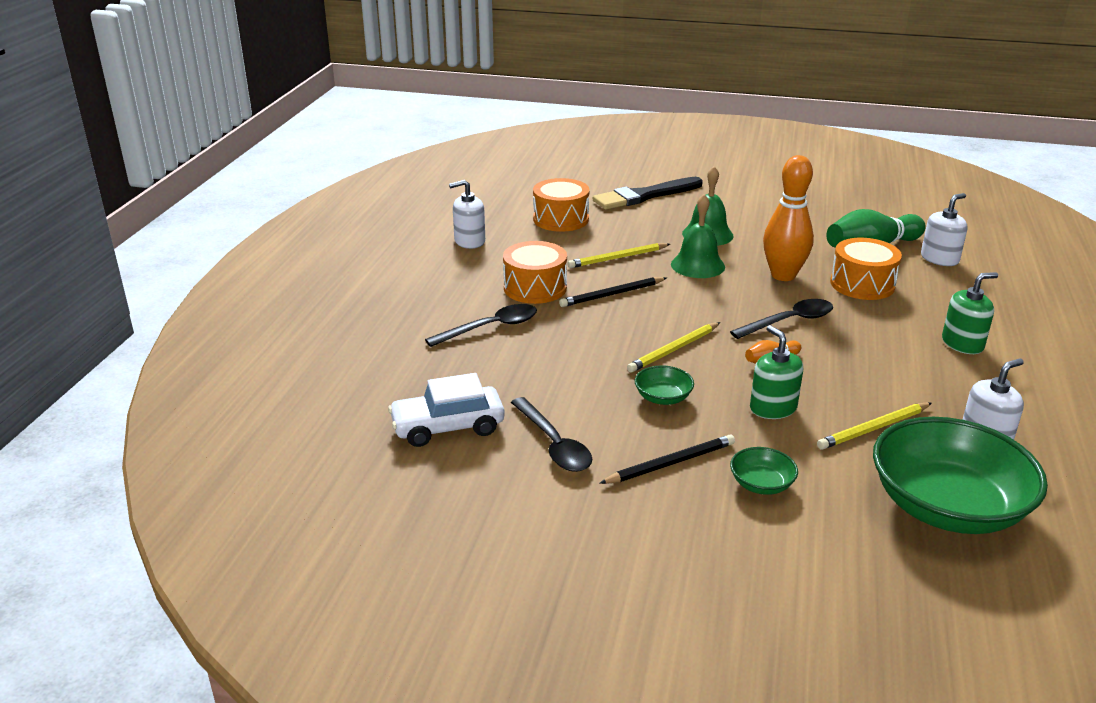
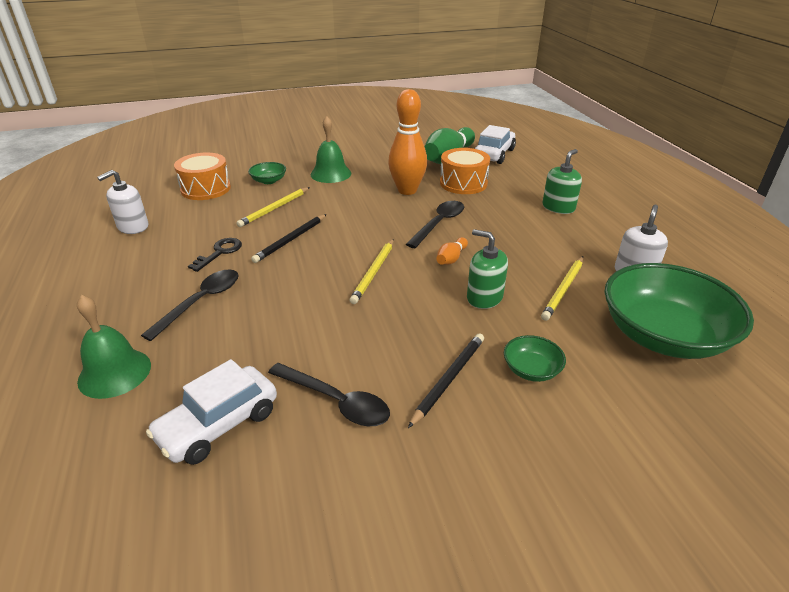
camera: 30 degrees left, 5 degrees up
(535, 288) = (220, 252): orange drum -> black key
(645, 196) = (262, 156): black brush -> none
(663, 398) = (396, 318): green bowl -> green bowl (269, 181)
(697, 265) = (341, 198): green bell -> green bell (114, 373)
(939, 259) = (494, 154): white soap dispenser -> white car

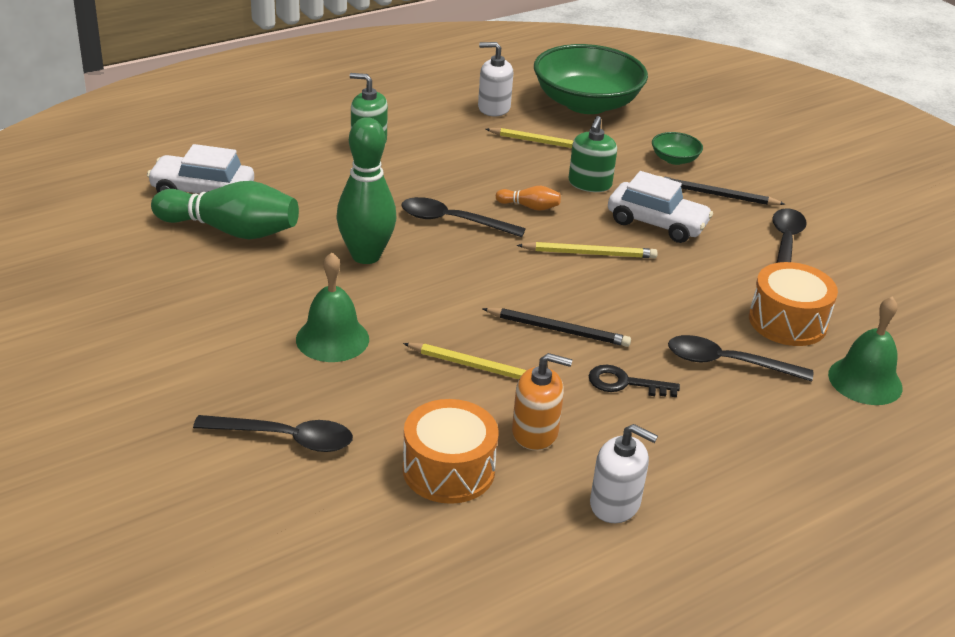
camera: 110 degrees left, 0 degrees up
(208, 215) = (535, 432): none -> orange soap dispenser
(218, 425) = (858, 297): white car -> white car (657, 223)
(264, 157) = (285, 438): none -> black spoon
(269, 181) = (387, 402): green bowl -> none
(407, 190) = (366, 256): orange bowling pin -> green bowling pin
(463, 183) = (322, 211): orange drum -> orange drum (787, 321)

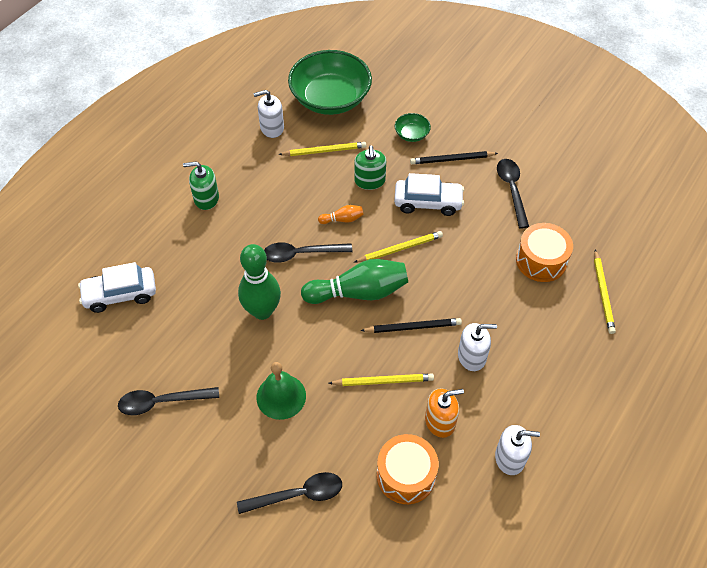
camera: 20 degrees left, 20 degrees up
(231, 230) = (161, 325): green bowling pin -> green bowling pin (359, 292)
(624, 383) = (472, 356): black key -> white soap dispenser
(727, 363) = (522, 312): black spoon -> black spoon (162, 402)
(865, 381) = (603, 293): green bell -> yellow pencil

